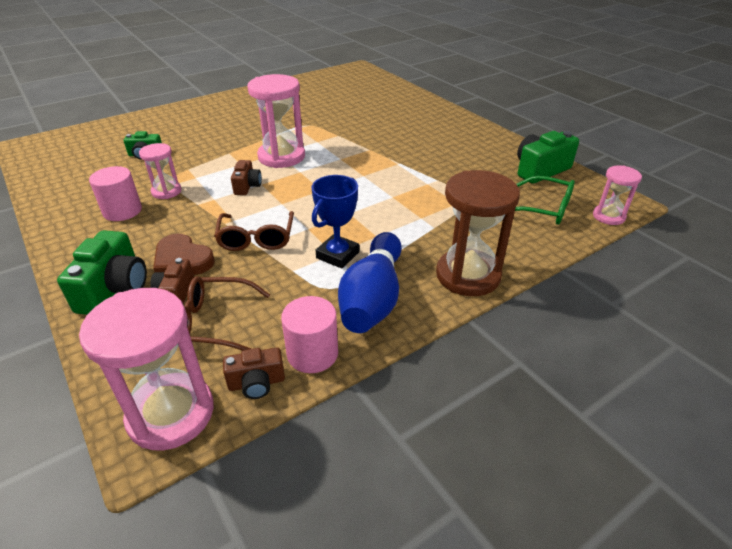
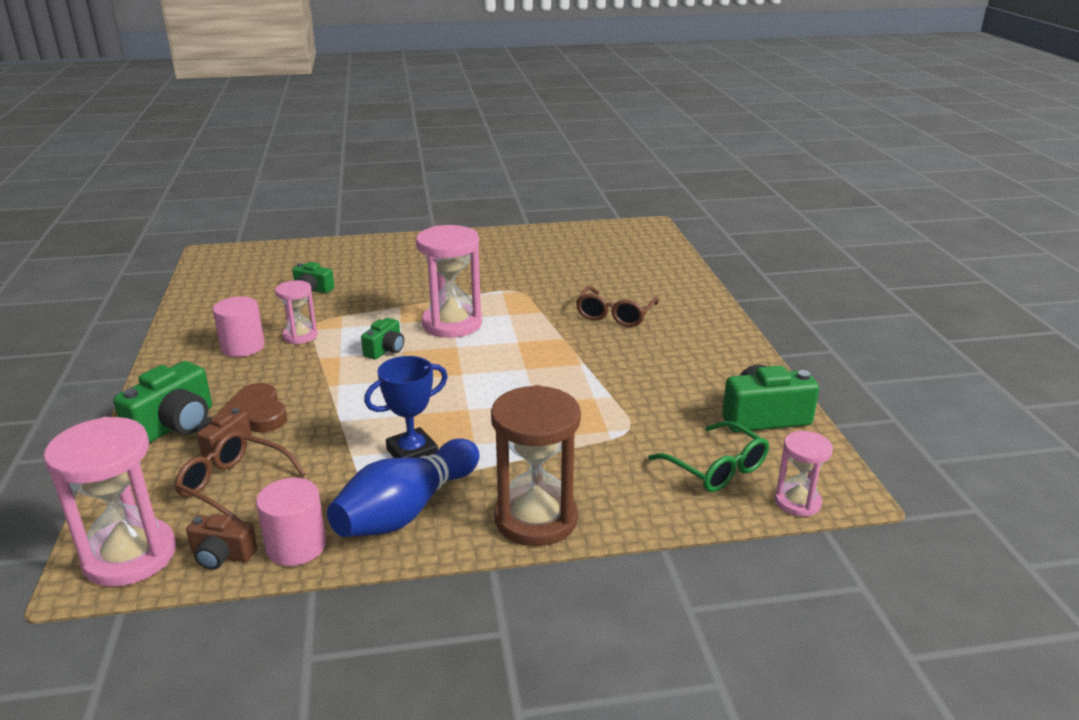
camera: 25 degrees right, 10 degrees down
(247, 186) = (385, 350): brown camera -> green camera
(256, 238) = (345, 410): brown glasses -> brown glasses (615, 315)

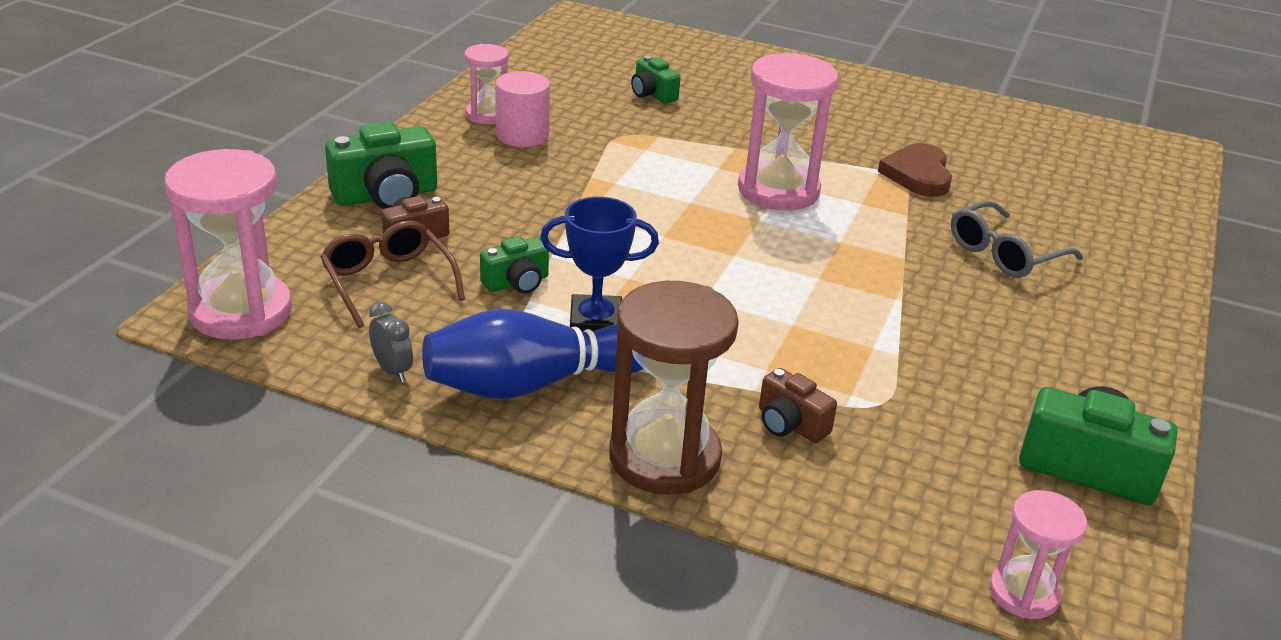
camera: 30 degrees right, 5 degrees up
(222, 555) = (318, 348): brown camera -> brown camera (790, 424)
(256, 413) = (474, 214): brown heart -> brown heart (918, 175)
(296, 546) = (392, 370): pink cylinder -> grey clock
(300, 336) = (592, 144): pink hourglass -> pink hourglass (487, 115)
(385, 350) = (671, 194): green camera -> green camera (517, 283)
(615, 315) = (1005, 253): brown glasses -> grey glasses
(715, 467) = (950, 500): green glasses -> none

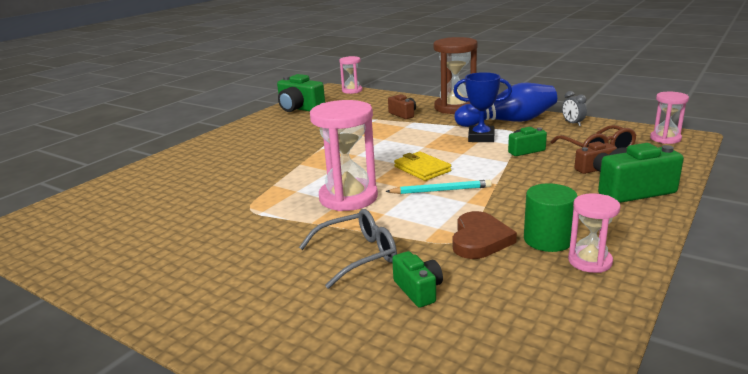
camera: 165 degrees left, 10 degrees down
(241, 311) = (665, 138): pink hourglass -> pink hourglass, size x0.56
(522, 135) = (548, 240): pink cylinder -> green cylinder
(653, 200) = (440, 190): none -> turquoise pencil
(691, 242) = (422, 169): none -> yellow wallet
(918, 175) = (235, 209): brown heart -> brown heart (480, 239)
(1005, 253) = (238, 166): grey glasses -> grey glasses (356, 255)

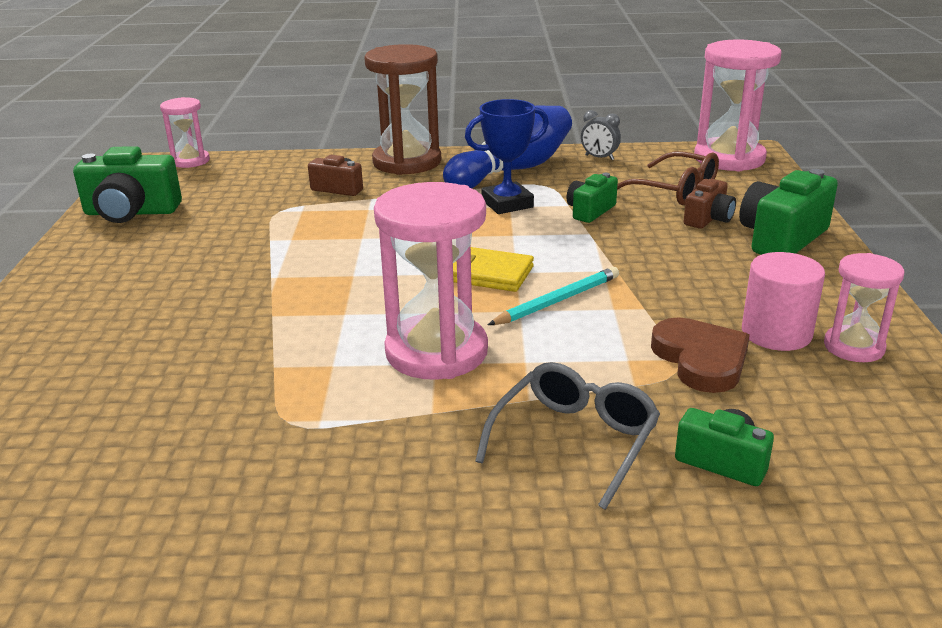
camera: 35 degrees left, 5 degrees up
(548, 240) = (776, 333): green cylinder -> pink cylinder
(665, 138) = (729, 158): pink hourglass -> pink hourglass, size x1.79

